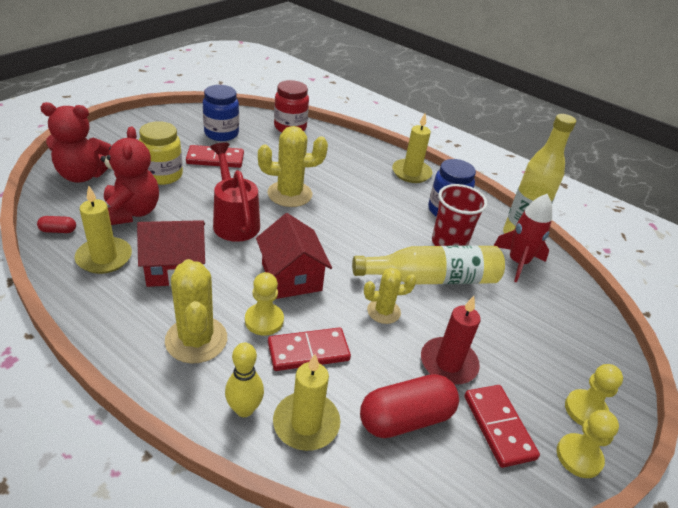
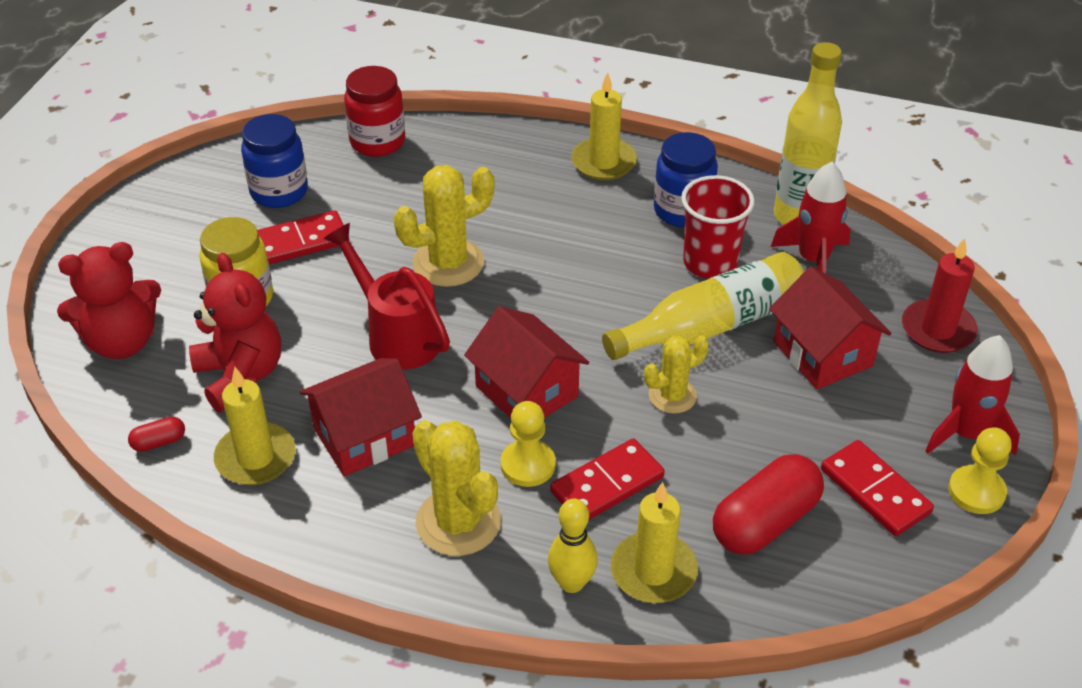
camera: 15 degrees left, 5 degrees up
(448, 363) = (784, 435): red candle -> red candle (938, 330)
(499, 320) = (822, 354): none -> red house
(585, 410) = (966, 433): yellow pawn -> red rocket

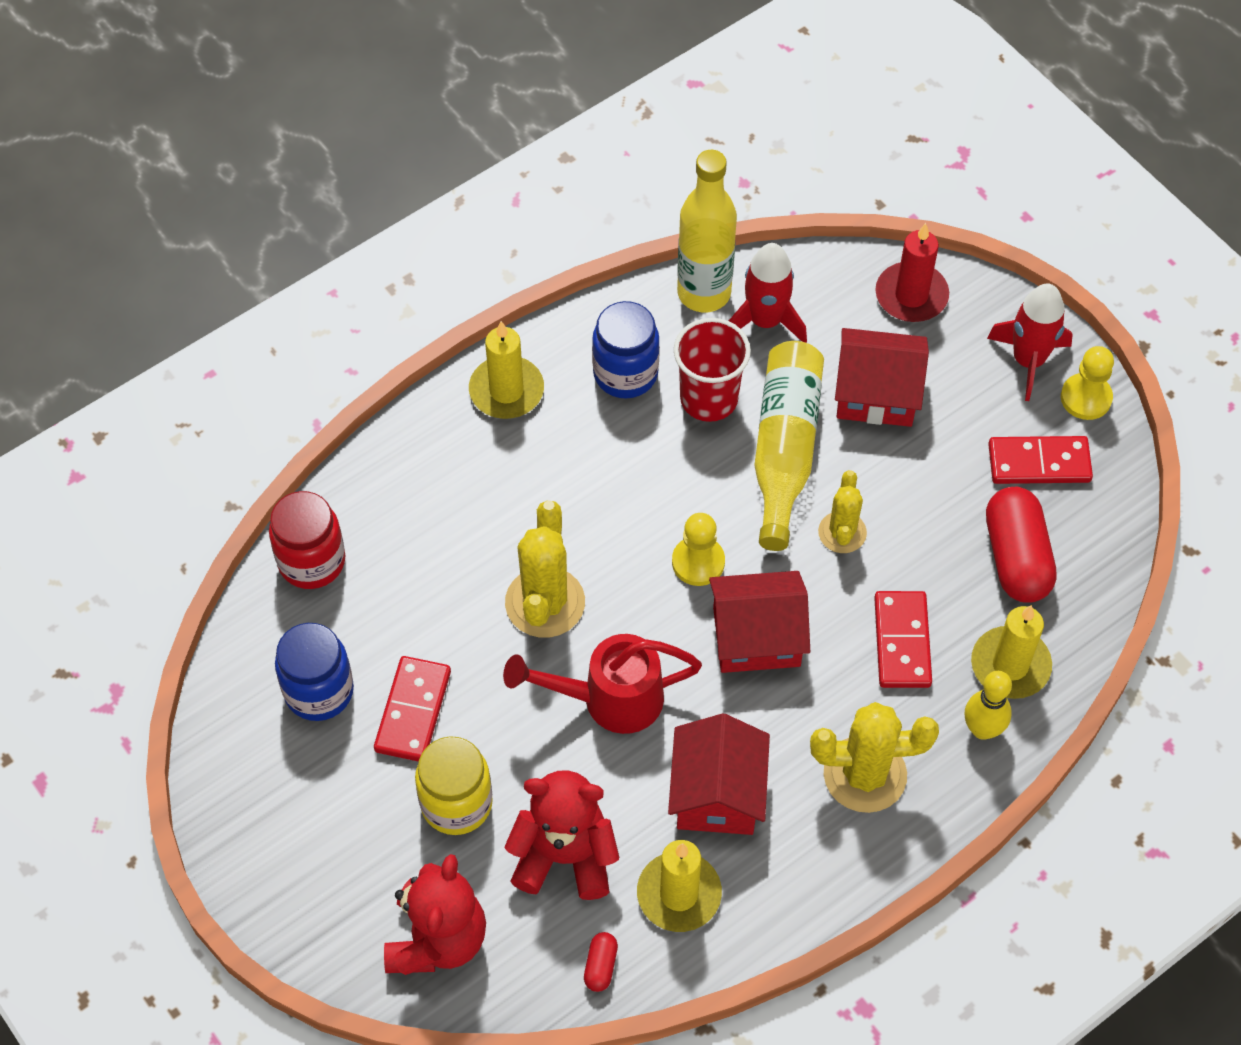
camera: 55 degrees left, 15 degrees up
(528, 465) = (840, 686): yellow pawn -> yellow pawn (698, 562)

